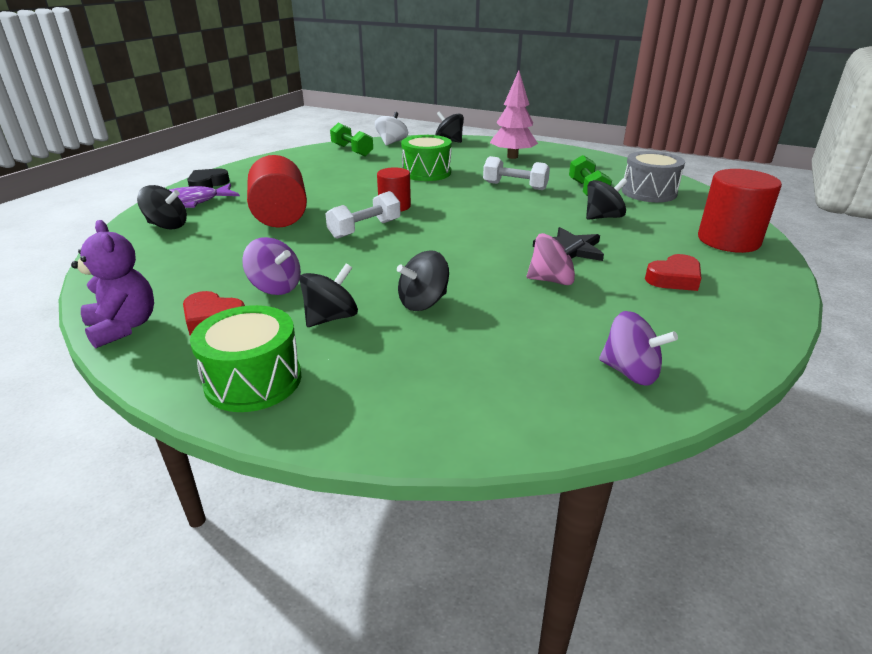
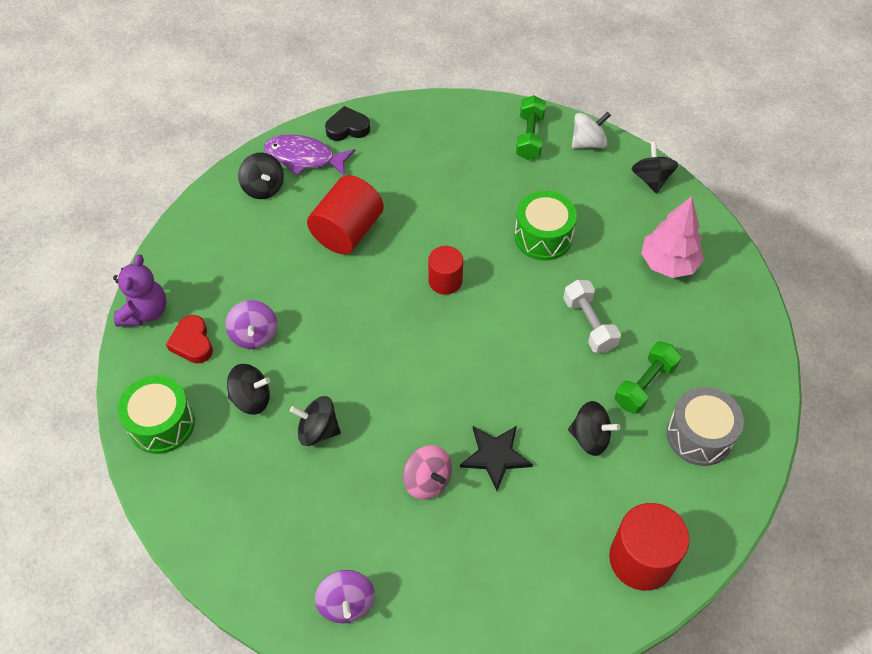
camera: 45 degrees right, 25 degrees up
(365, 229) = (384, 301): white dumbbell -> none
(674, 278) = (514, 557): red heart -> none

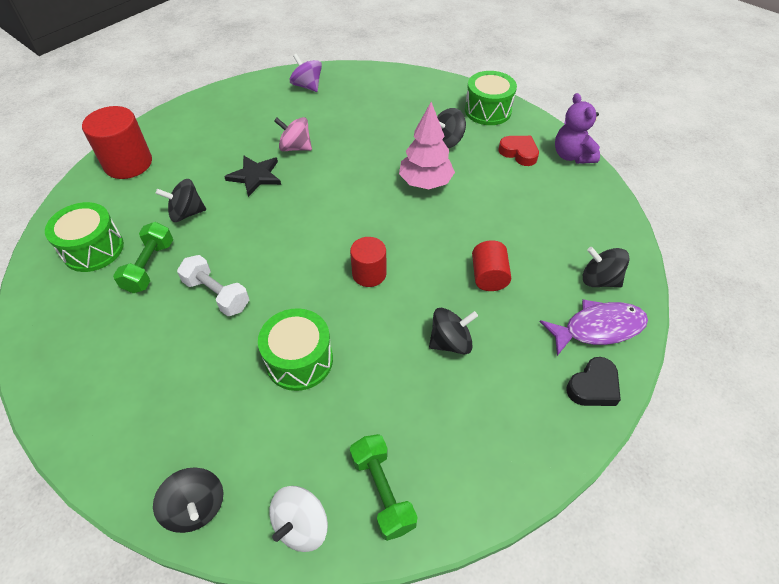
camera: 150 degrees right, 5 degrees down
(254, 335) = (483, 174): purple spinning top -> none
(318, 430) = (388, 143): black spinning top -> black spinning top (450, 342)
(347, 231) = (488, 276): red cylinder -> red cylinder, size x0.62
(668, 263) = (149, 394): pink tree -> pink tree (425, 183)
(699, 435) = (93, 249): grey drum -> green drum

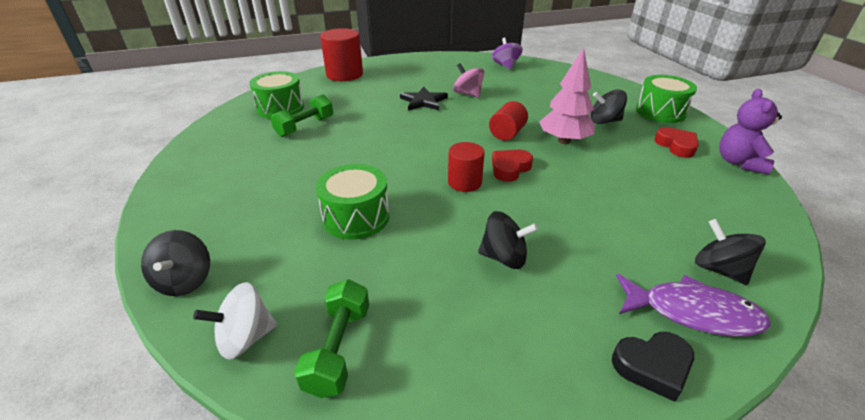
camera: 30 degrees right, 15 degrees down
(187, 213) = (357, 107): black spinning top -> none
(217, 294) = (334, 155): white dumbbell -> none
(398, 239) = (510, 168): none -> red heart
(488, 276) = (582, 222): red cylinder -> red cylinder (507, 133)

